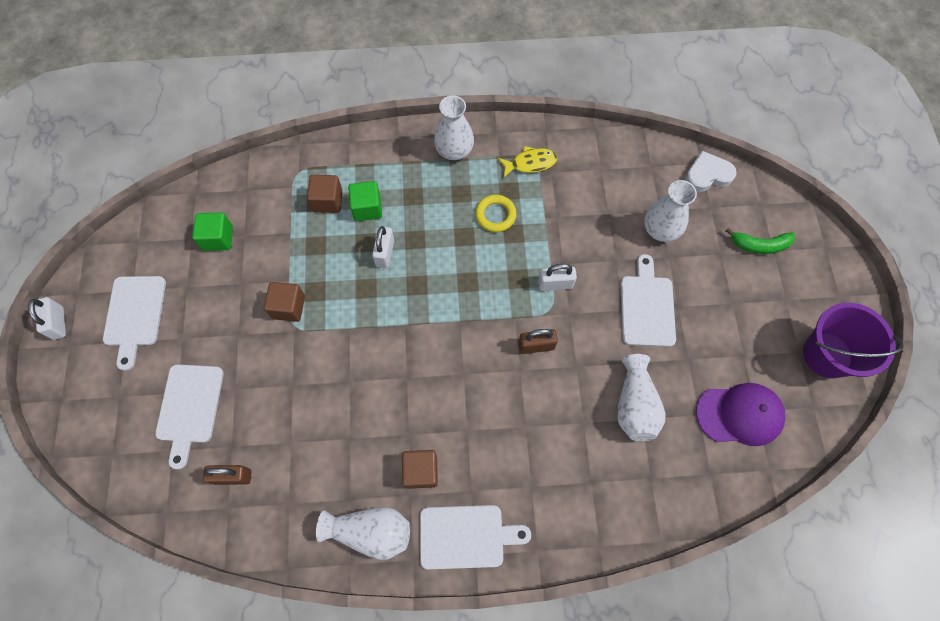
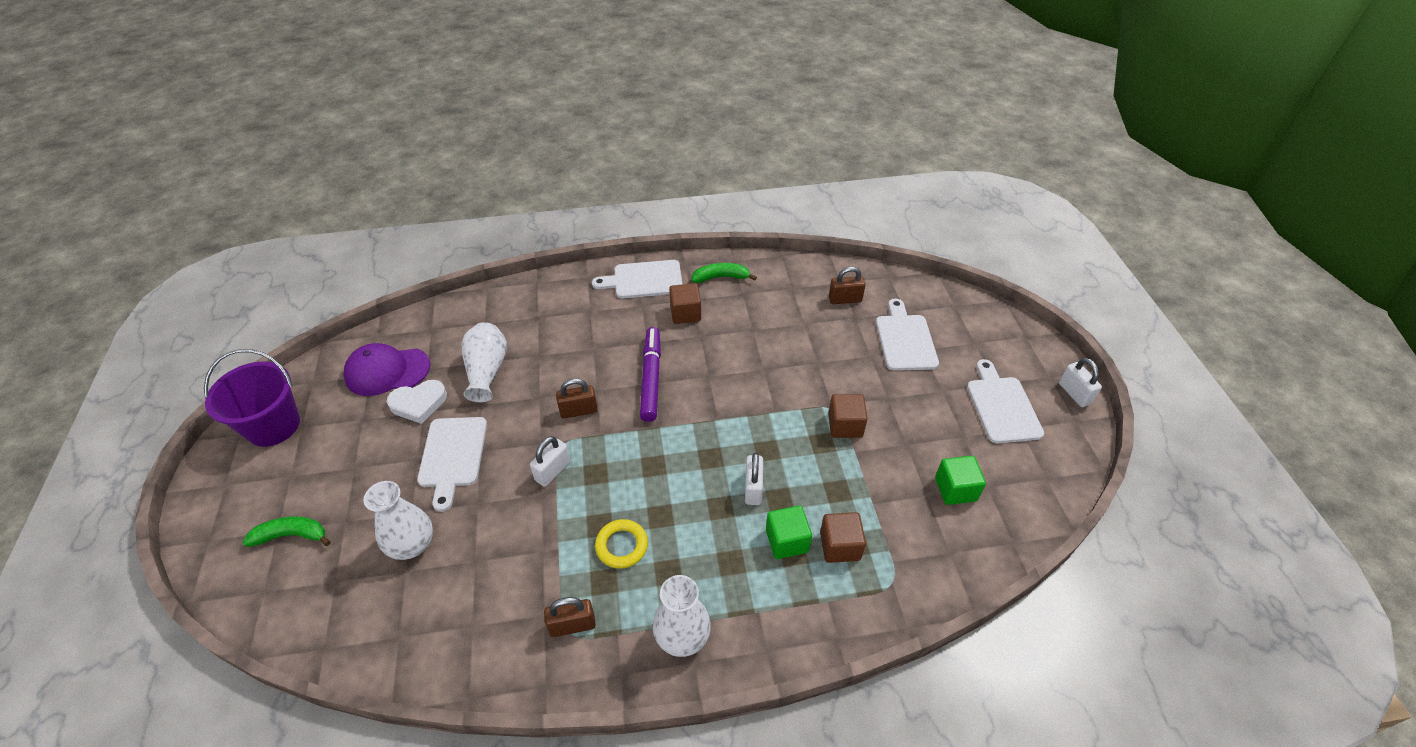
camera: 175 degrees right, 20 degrees down
(370, 532) = (721, 277): white vase -> green banana
(465, 379) = (651, 378): none -> purple marker
(530, 163) = (572, 625): yellow fish -> brown padlock
(555, 284) = (553, 471): white padlock -> white padlock turned 45 degrees counterclockwise
(707, 175) = (320, 630): white heart -> white heart (418, 403)

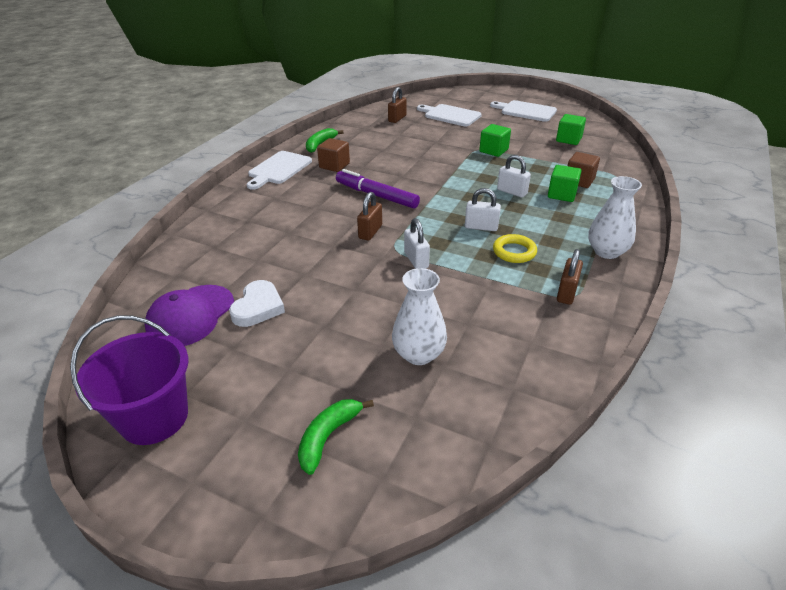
camera: 55 degrees left, 10 degrees down
(452, 456) = (344, 304): white cutting board -> none
(487, 371) = (271, 261): white vase -> none
(845, 425) = (493, 151): brown cube -> green cube
(1074, 393) = (536, 95): white padlock -> white padlock (481, 227)

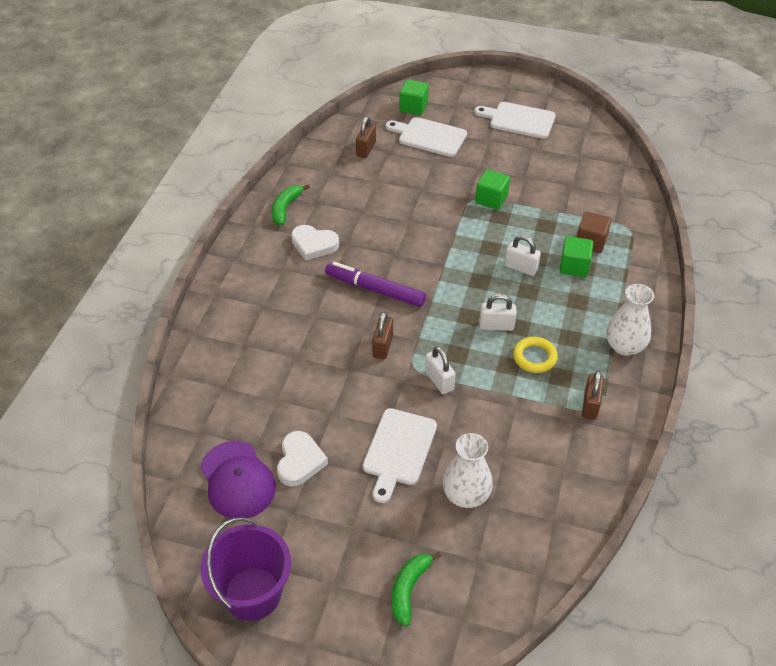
camera: 10 degrees left, 10 degrees up
(190, 316) = (237, 480): purple cap -> purple cap turned 45 degrees counterclockwise
(278, 169) = (250, 257): white cutting board -> white cutting board (398, 450)
(334, 166) = (314, 244): brown cube -> white heart
(568, 140) = (574, 171): green cube -> green cube (413, 107)

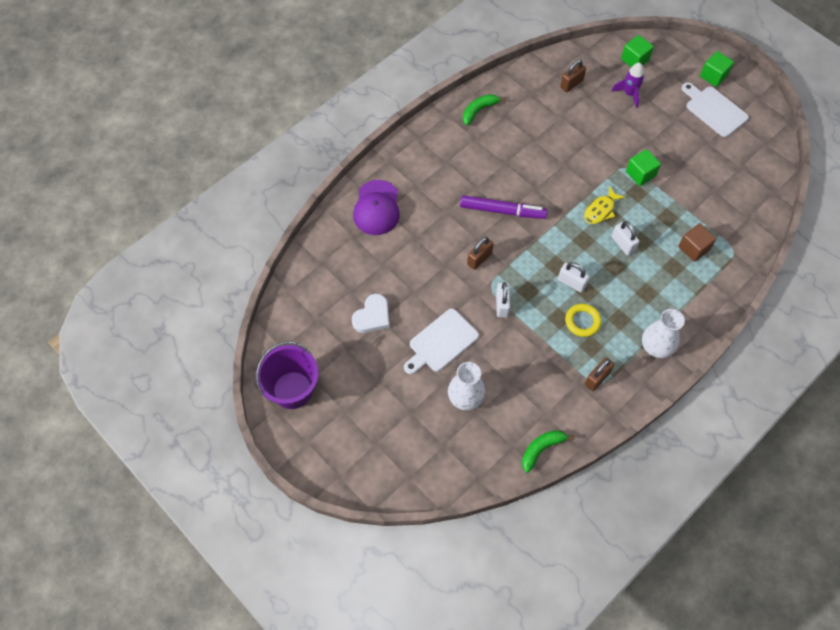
camera: 30 degrees right, 15 degrees up
(237, 480) = (326, 309): purple cap -> purple cap (376, 208)
(314, 244) = (481, 152): white heart -> none
(375, 290) = (502, 211): purple marker -> purple marker turned 135 degrees clockwise
(409, 589) = (388, 440): green banana -> green banana (541, 449)
(429, 136) = (629, 94): white cutting board -> purple rocket
(476, 246) = (600, 210): none -> yellow fish
(574, 266) = (665, 263): green cube -> green cube (713, 76)

